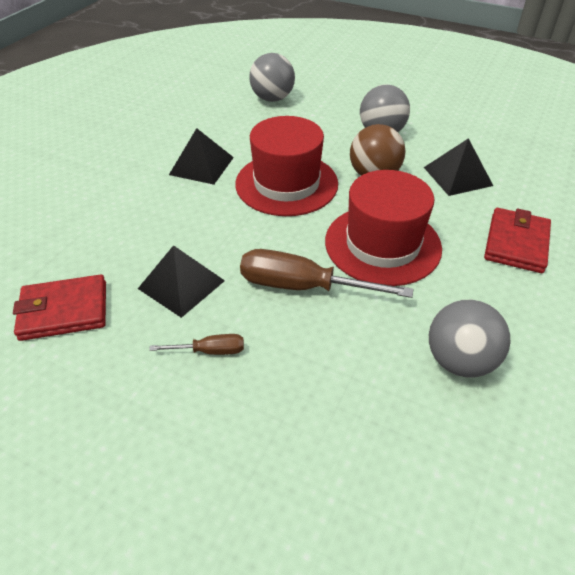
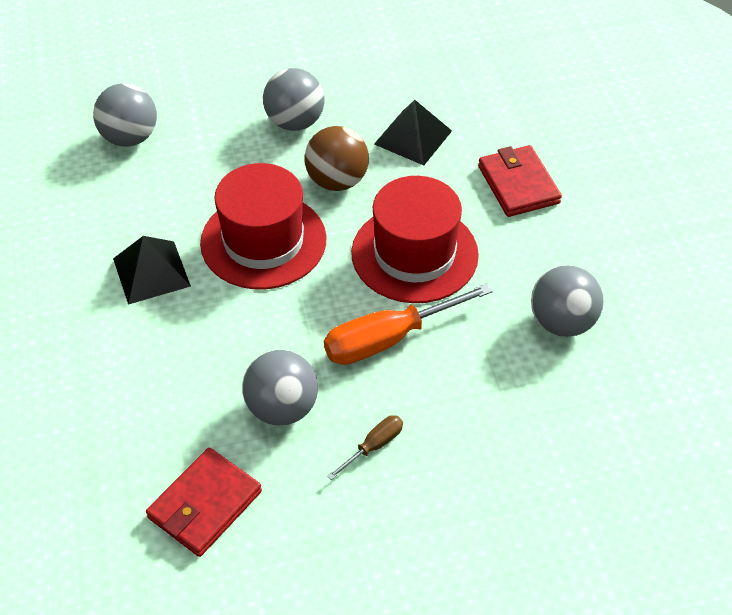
camera: 40 degrees left, 5 degrees up
(181, 284) = (282, 408): black pyramid -> grey ball
(301, 286) = (387, 339): brown screwdriver -> orange screwdriver

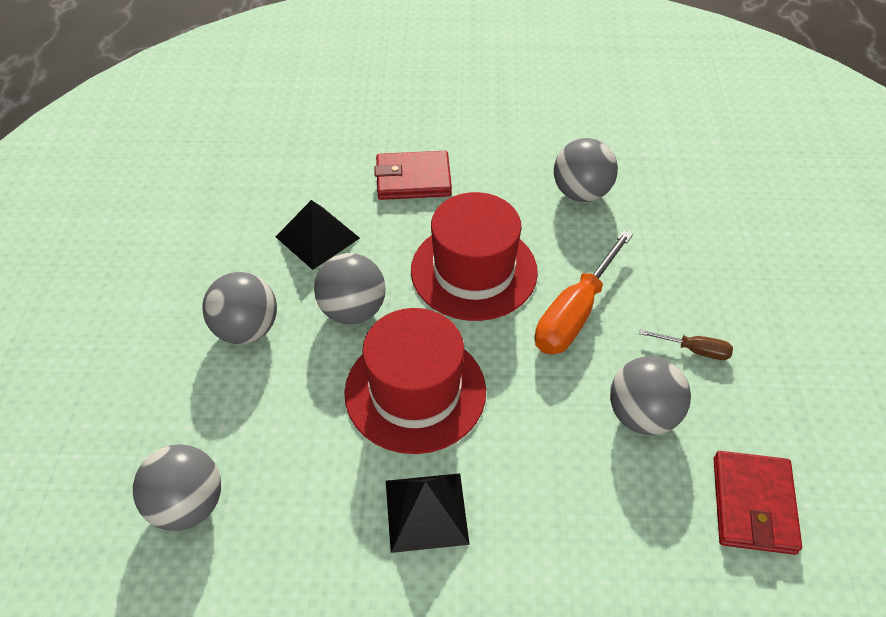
camera: 75 degrees left, 0 degrees up
(205, 504) = (753, 505): red wallet -> red wallet turned 45 degrees clockwise
(337, 181) = (353, 310): brown ball -> grey ball
(374, 446) = (695, 350): brown screwdriver -> brown screwdriver turned 135 degrees clockwise
(387, 339) = (574, 314): orange screwdriver -> orange screwdriver turned 45 degrees clockwise

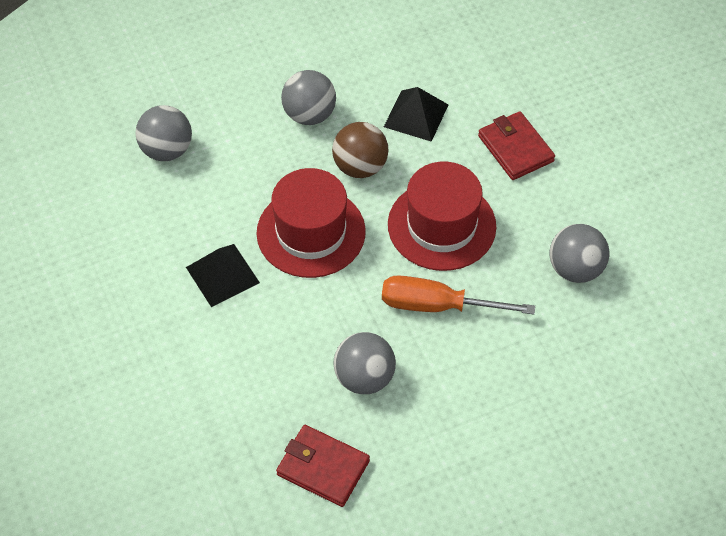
camera: 65 degrees right, 5 degrees up
(353, 310) = (360, 167): grey ball -> brown ball
(695, 350) = (446, 398): brown screwdriver -> none
(753, 505) = (323, 467): red wallet -> red wallet turned 45 degrees clockwise

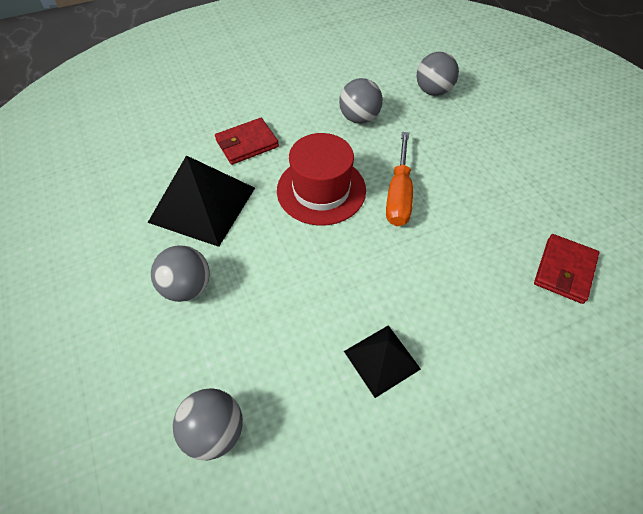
camera: 90 degrees left, 0 degrees up
(311, 232) = (329, 283): red hat -> none
(360, 167) = (256, 245): brown ball -> none
(364, 378) = (474, 242): grey ball -> grey ball (433, 91)
(416, 115) = (202, 204): black pyramid -> black pyramid, size x1.74

